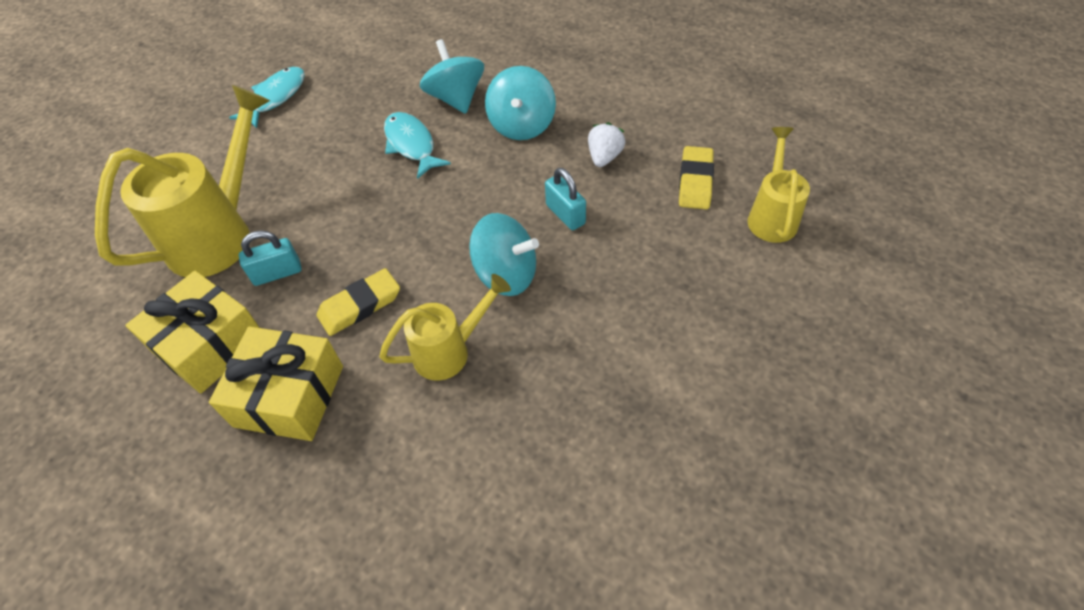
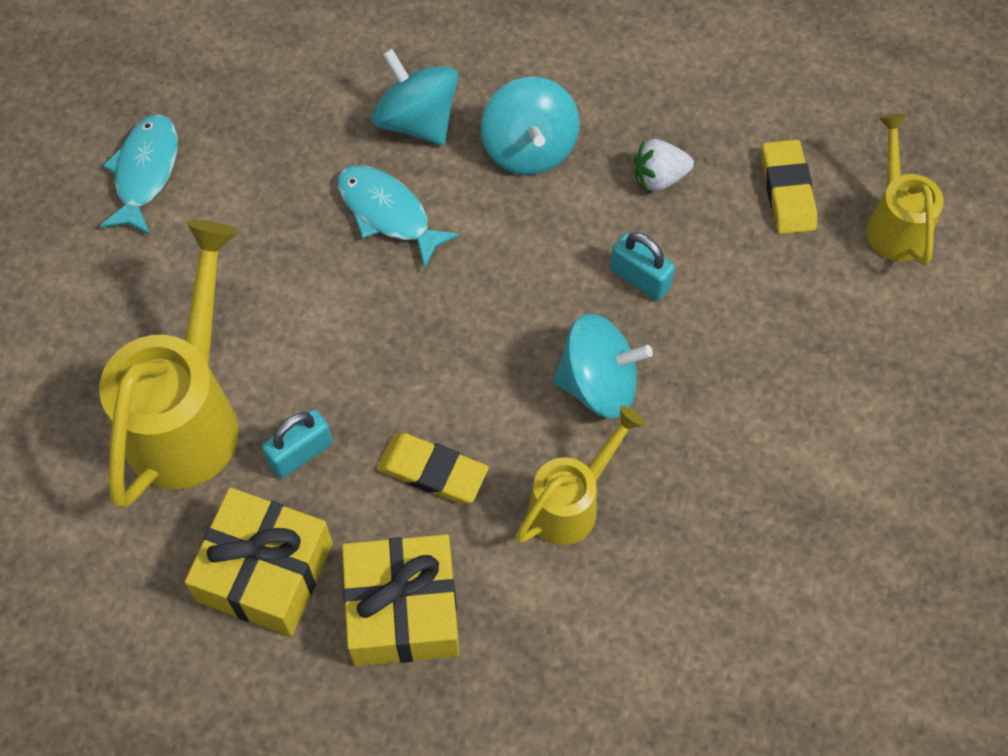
camera: 20 degrees left, 10 degrees up
(360, 305) = (432, 471): yellow eraser -> yellow eraser turned 75 degrees clockwise
(604, 157) = (659, 177): white strawberry -> white strawberry turned 105 degrees counterclockwise

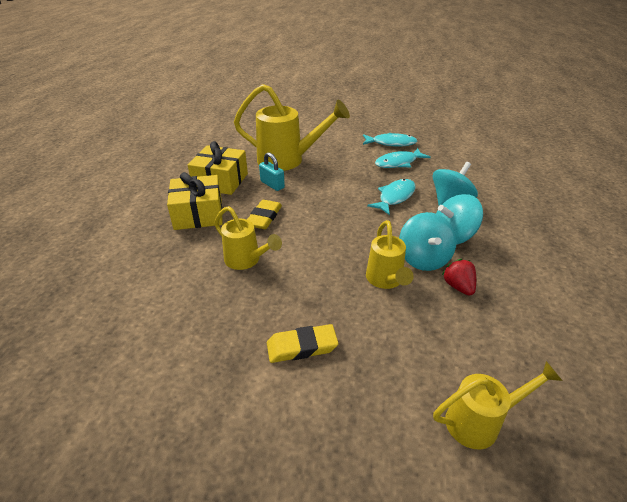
camera: 85 degrees right, 25 degrees down
(245, 177) = (398, 163): none -> turquoise fish
(598, 384) = (315, 267): turquoise spinning top -> turquoise spinning top (423, 259)
(640, 278) = (385, 281): turquoise padlock -> yellow watering can
(659, 177) = (458, 286): white strawberry -> red strawberry
(787, 191) = (478, 351): yellow eraser -> yellow eraser (302, 347)

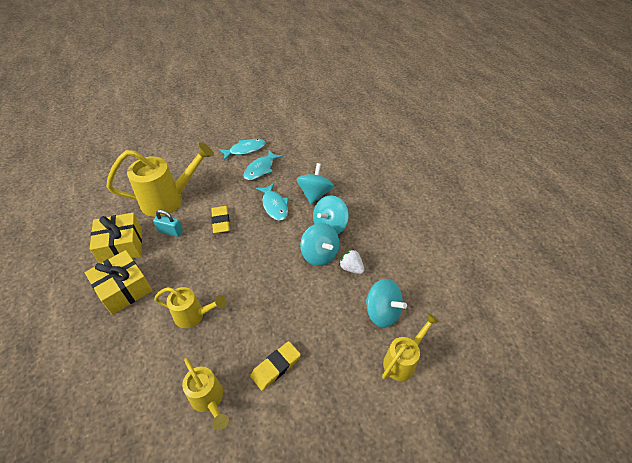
camera: 30 degrees left, 10 degrees up
(264, 217) = (183, 268): yellow eraser -> yellow eraser (221, 221)
(385, 281) = (304, 285): yellow watering can -> yellow watering can (209, 400)
(395, 197) = (274, 205): turquoise fish -> turquoise fish turned 150 degrees clockwise
(458, 286) = (351, 268): red strawberry -> white strawberry
(477, 351) = (382, 312): none -> turquoise spinning top

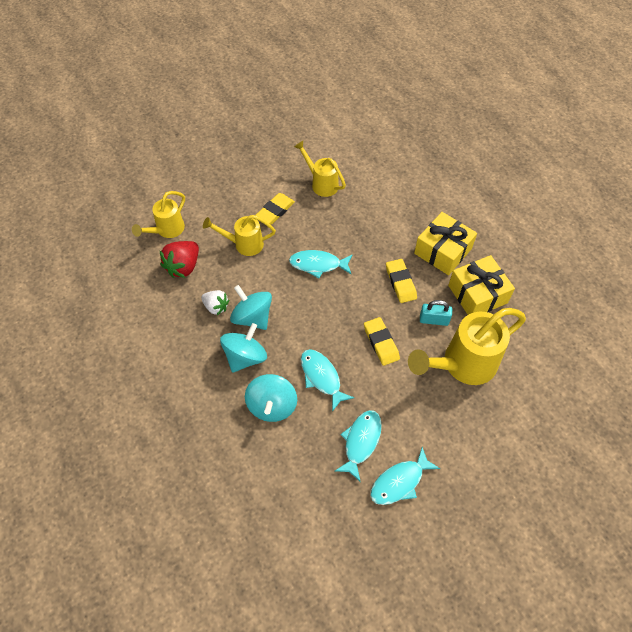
camera: 170 degrees right, 10 degrees up
(180, 265) = (400, 282): none -> yellow eraser
(194, 315) = (362, 238): yellow watering can -> yellow watering can (243, 244)
(248, 293) = (318, 264): none -> turquoise fish
(382, 312) = (183, 266): turquoise spinning top -> red strawberry

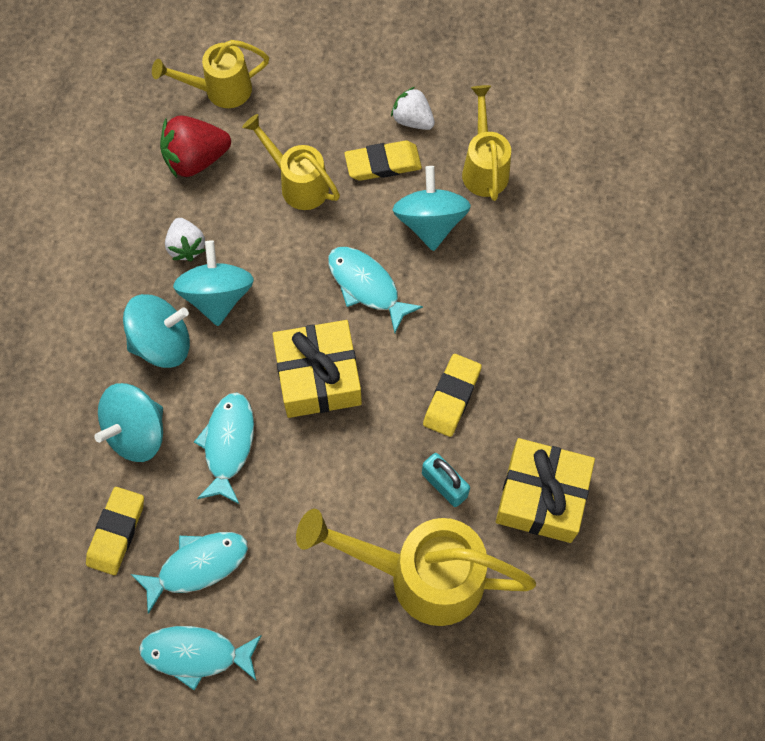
camera: 40 degrees right, 10 degrees up
(271, 185) = (412, 119): none -> white strawberry
(320, 220) = (430, 222): none -> turquoise spinning top
(381, 343) = (344, 459): yellow eraser -> yellow eraser (116, 532)
(443, 251) = (556, 397): yellow gift -> yellow gift (318, 377)

